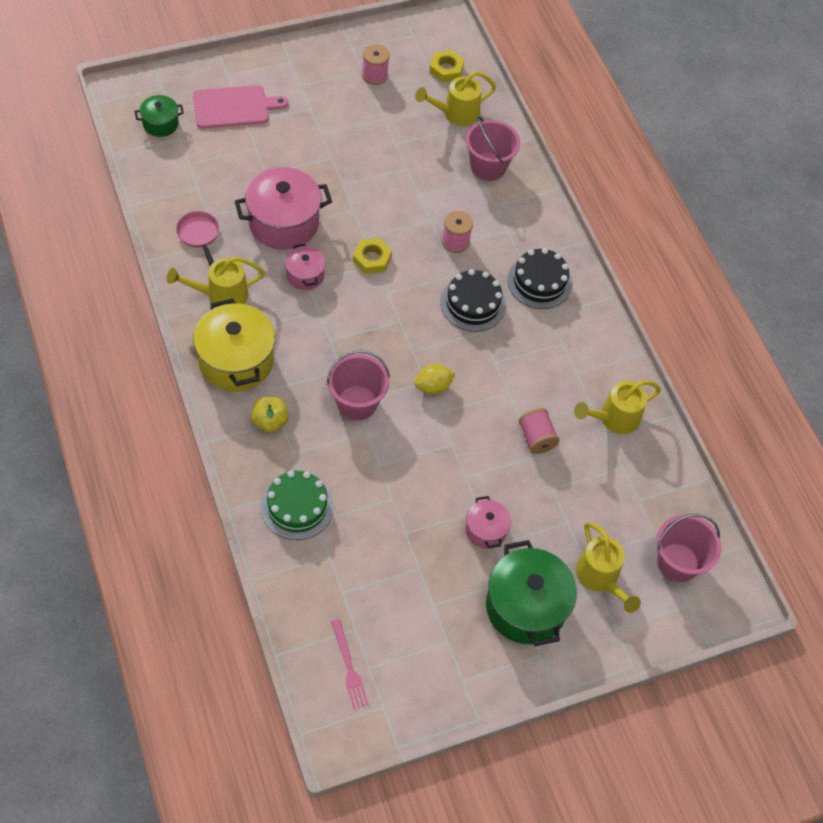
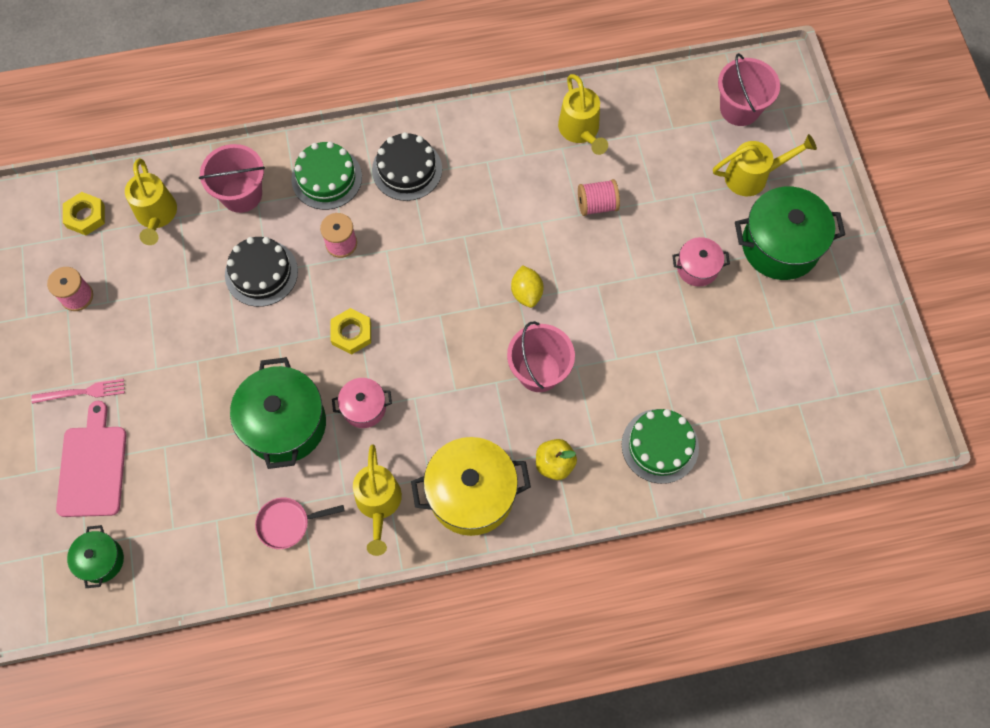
camera: 75 degrees left, 10 degrees up
(283, 223) = (285, 424): pink pot -> green pot
(349, 666) = (838, 414): pink fork -> pink fork (82, 392)
(473, 304) = (426, 238): black cake -> black cake (261, 273)
(517, 224) = (326, 178): none -> green cake

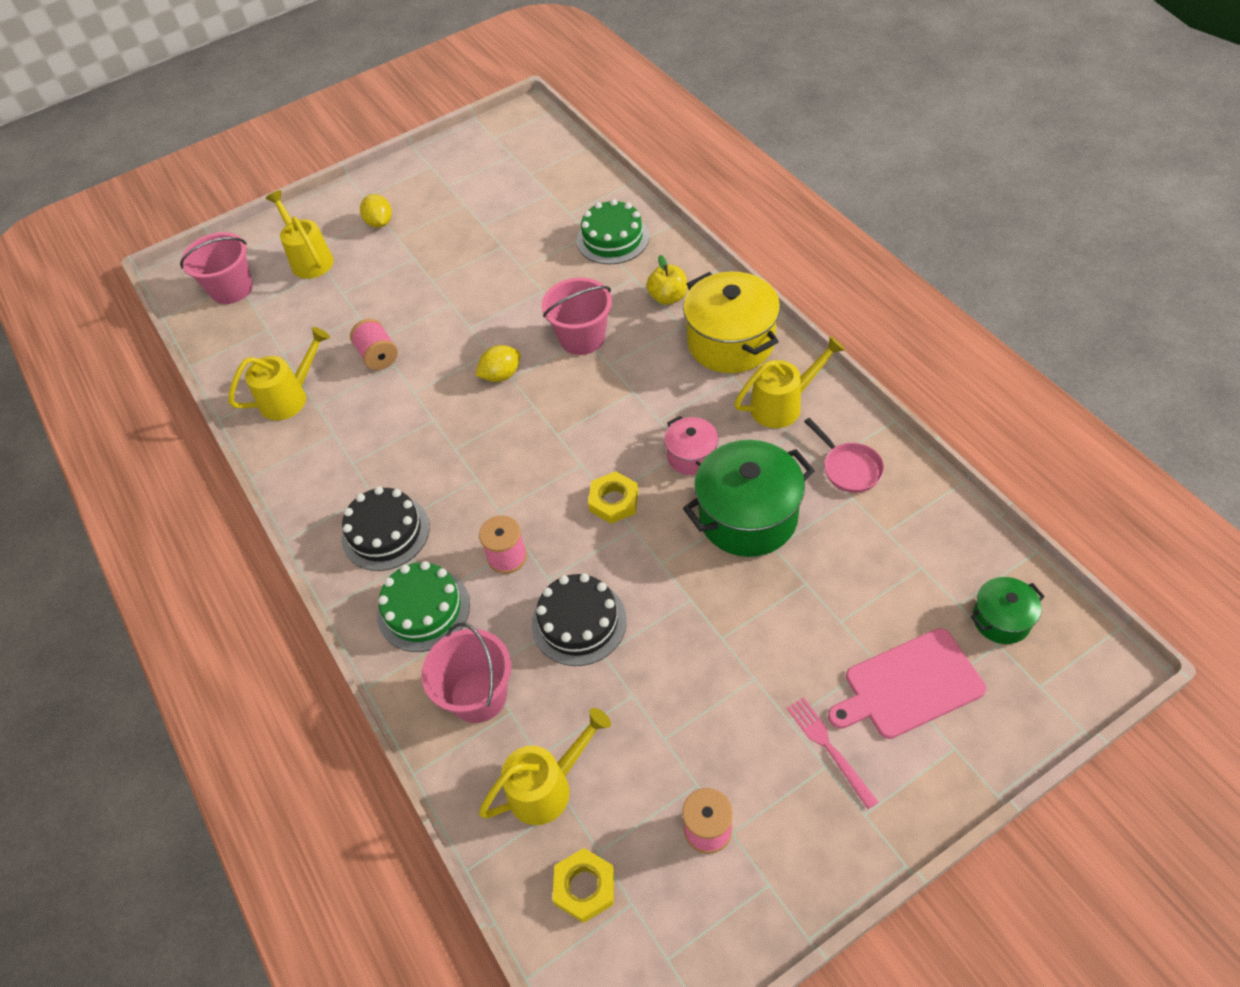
camera: 105 degrees left, 15 degrees down
(697, 268) = (424, 266): pink pot -> none
(780, 246) = (380, 223): green pot -> yellow lemon

